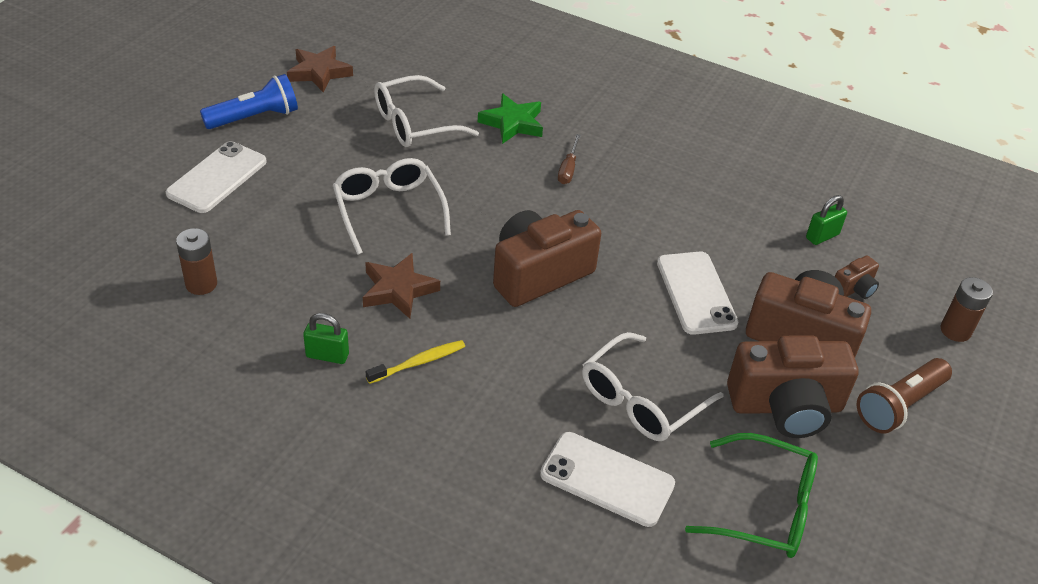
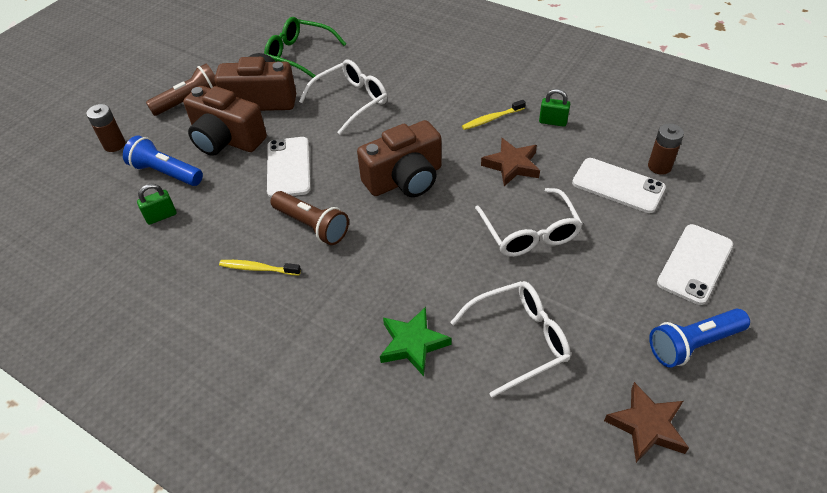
camera: 170 degrees left, 5 degrees up
(568, 169) = (363, 282): brown screwdriver -> none
(607, 479) = (381, 65): white phone -> white phone (618, 185)
(640, 223) = (312, 225): none -> brown flashlight
(682, 183) = (258, 268): none -> yellow toothbrush
(854, 289) = (166, 173): brown camera -> blue flashlight

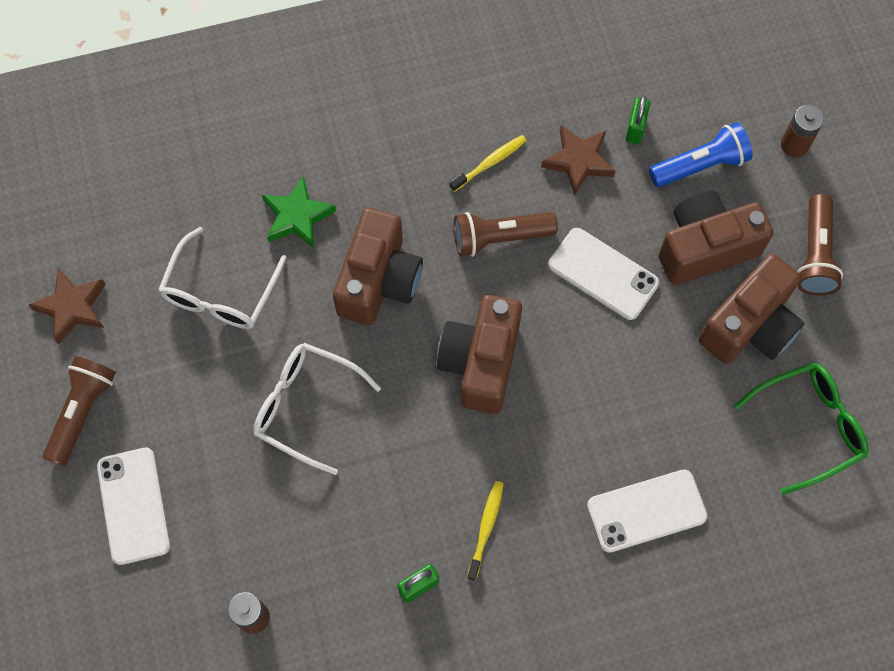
camera: 130 degrees right, 20 degrees up
(351, 101) = (658, 412): white glasses -> none
(408, 261) = (379, 280): none -> brown camera
(512, 165) = (400, 477): brown star -> brown star (578, 161)
(618, 185) = (274, 547): white phone -> white phone (646, 511)
(693, 344) = (82, 412): blue flashlight -> brown flashlight

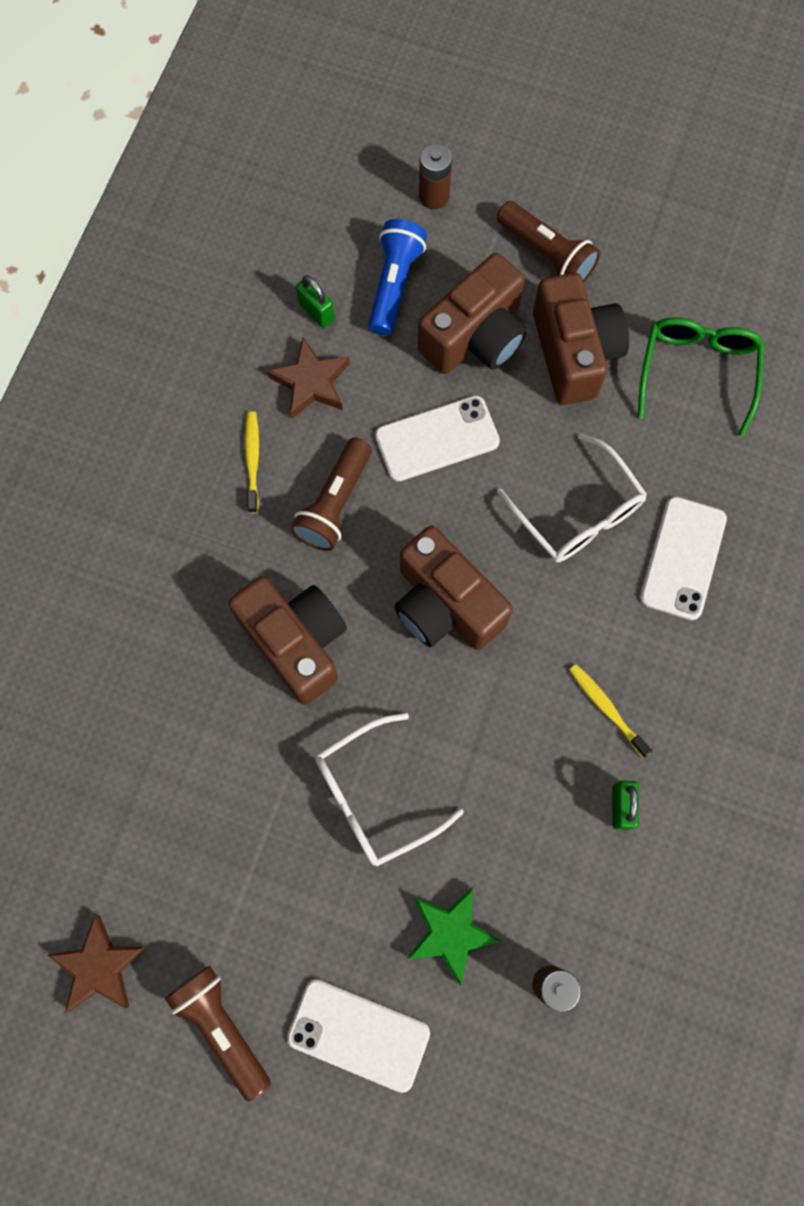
camera: 55 degrees left, 5 degrees up
(220, 292) = (195, 802): white glasses -> white glasses (577, 512)
(297, 216) = (171, 675): green star -> green star (450, 933)
(705, 247) = (475, 336): brown camera -> brown camera turned 150 degrees counterclockwise

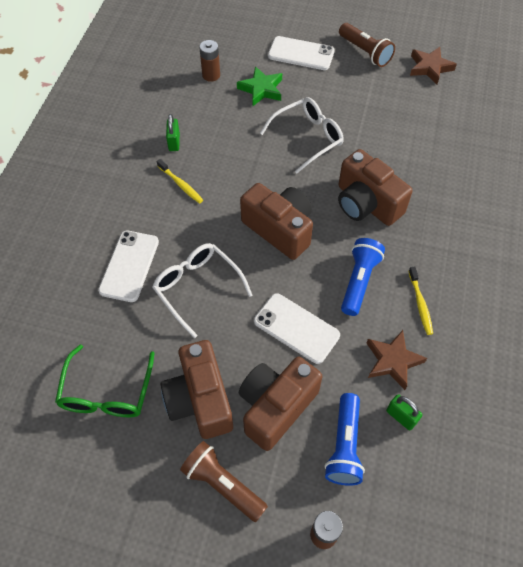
camera: 175 degrees right, 15 degrees down
(335, 503) = (359, 281): brown flashlight -> blue flashlight
(437, 439) = (296, 328): white phone -> white phone turned 60 degrees clockwise

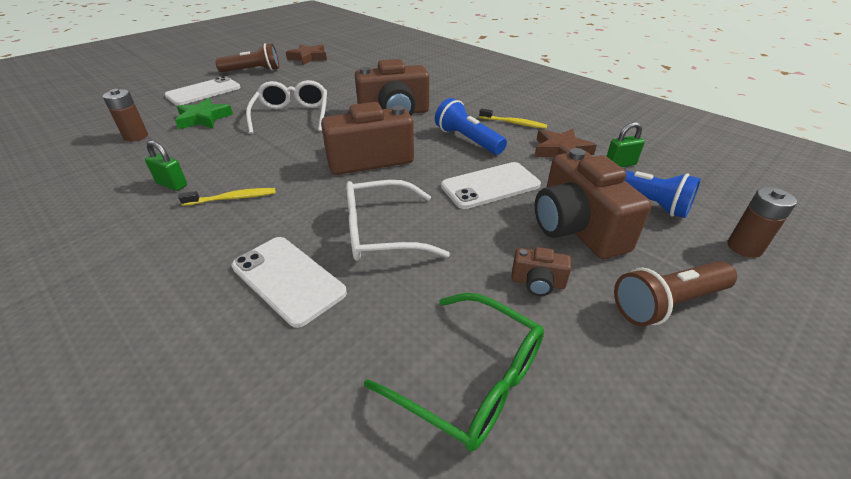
camera: 60 degrees left, 20 degrees down
(200, 400) = (537, 283): brown camera -> brown camera, size x0.45

